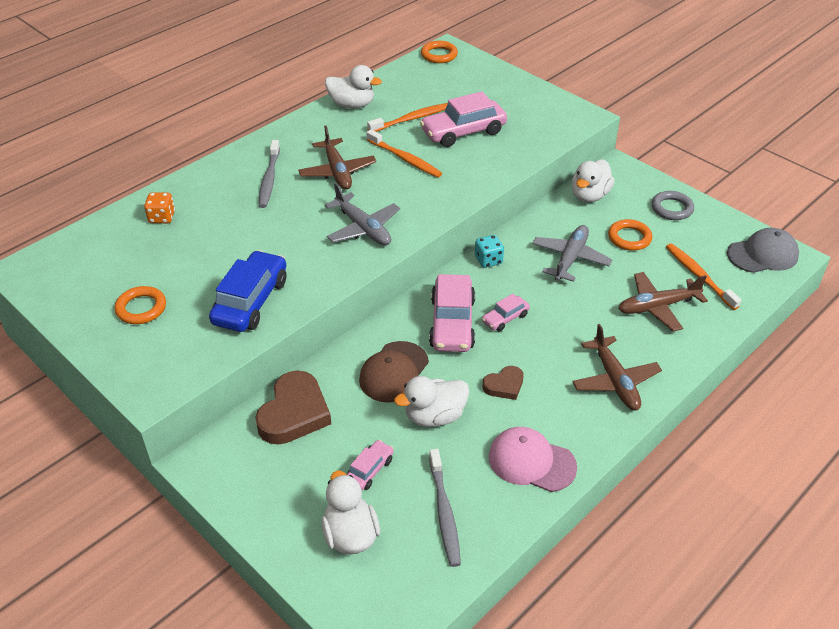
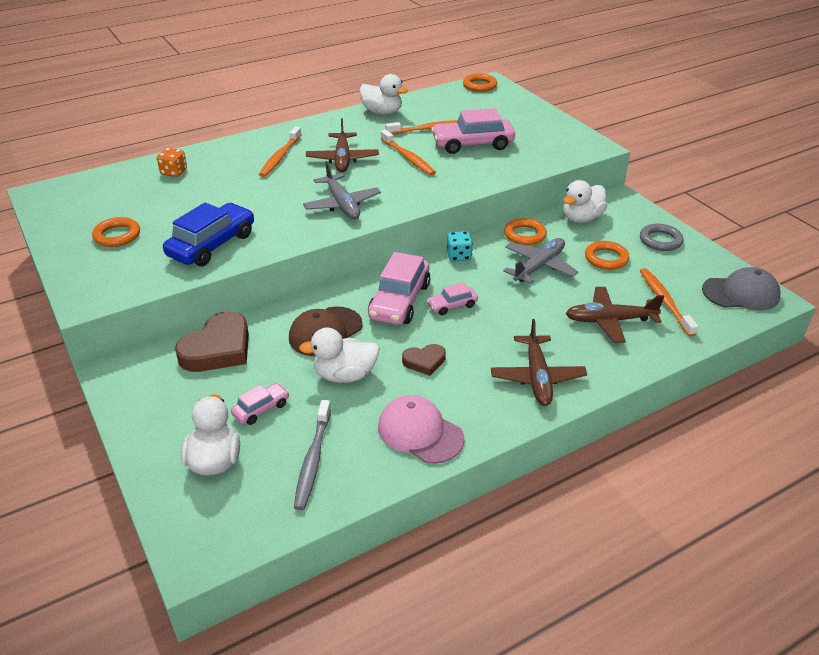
camera: 15 degrees right, 5 degrees down
(269, 179) = (280, 157): grey toothbrush -> orange toothbrush
(542, 224) = (525, 235): none -> orange ring

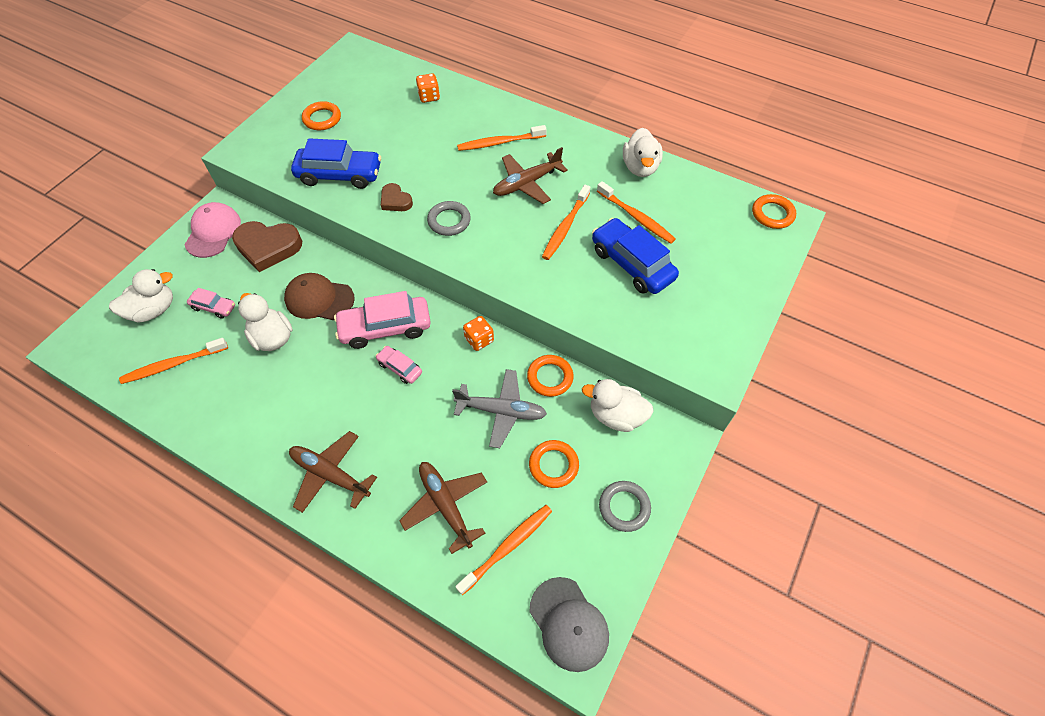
camera: 60 degrees right, 20 degrees up
(313, 460) = (173, 364): grey toothbrush -> orange toothbrush
(342, 204) = (449, 221): grey plane -> grey ring
(420, 432) = (227, 417): pink cap -> pink cap (213, 232)
(424, 361) = (313, 382): brown heart -> brown heart (395, 201)
(459, 256) = (479, 340): turquoise dice -> orange dice
(472, 144) = (632, 264): pink car -> blue car
(537, 377) = (330, 474): brown plane -> brown plane turned 60 degrees clockwise

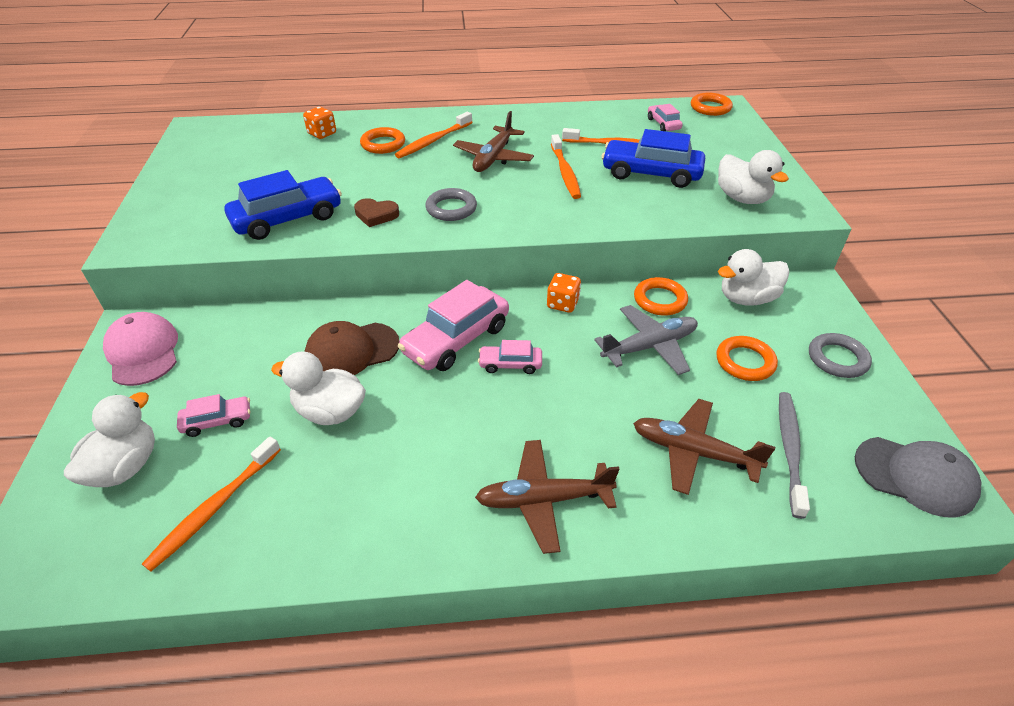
camera: 35 degrees left, 15 degrees down
(268, 247) = (236, 334): brown heart -> none
(322, 119) = (215, 185): orange ring -> orange ring (383, 144)
(507, 547) = (789, 450): orange toothbrush -> grey toothbrush
(640, 167) = (577, 116): white duck -> white duck (742, 198)
(705, 213) = (663, 124): none -> pink car

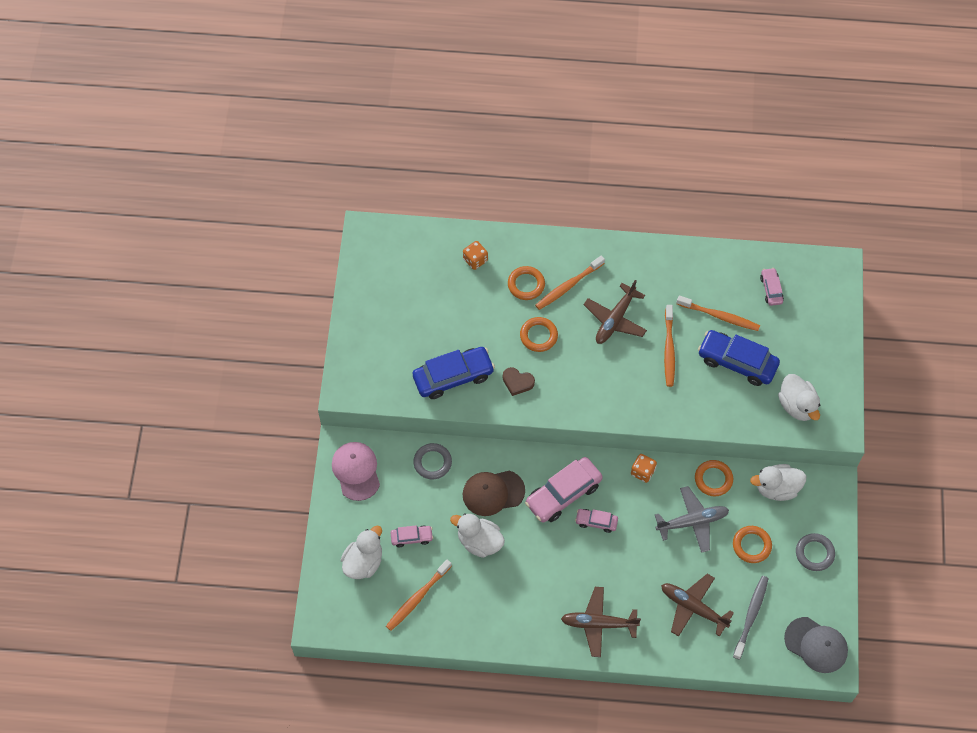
camera: 10 degrees right, 20 degrees up
(451, 208) = (573, 383): grey ring -> grey ring (432, 462)
(710, 108) = (823, 268): orange ring -> orange ring (538, 336)

